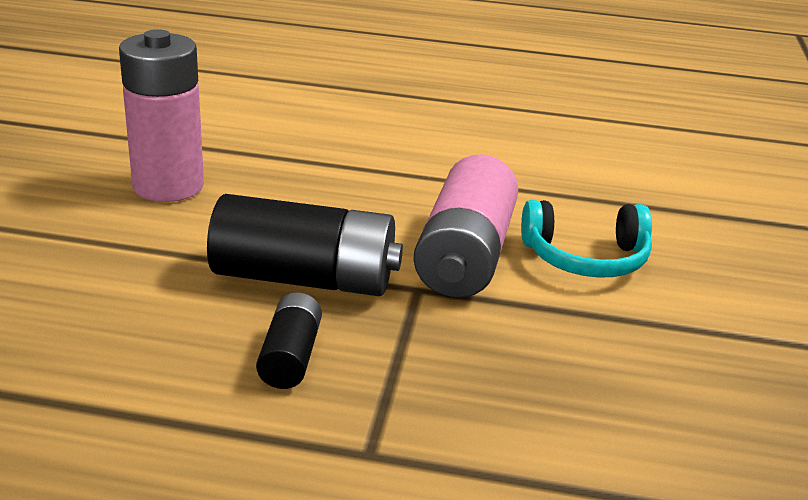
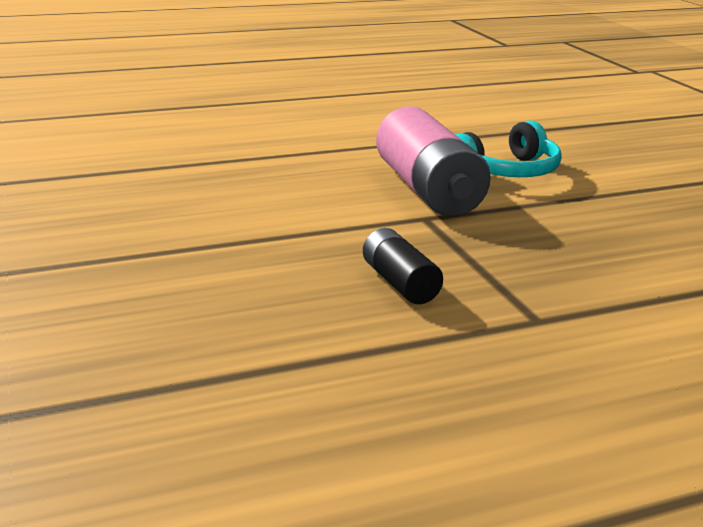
camera: 30 degrees left, 5 degrees down
(168, 186) = (125, 204): pink battery -> none
(305, 278) = (335, 234): black battery -> none

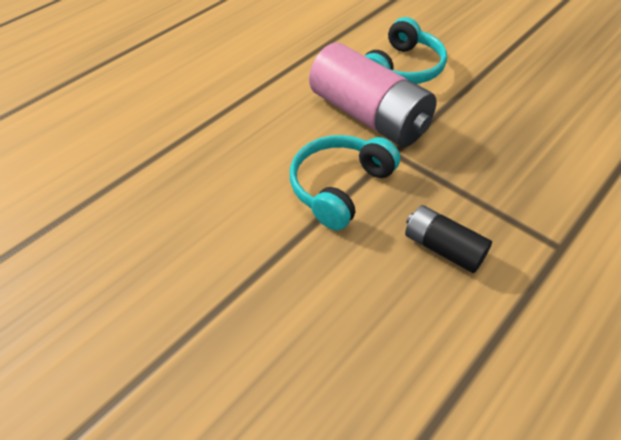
camera: 25 degrees left, 25 degrees up
(339, 222) = (340, 187): none -> turquoise headphones

